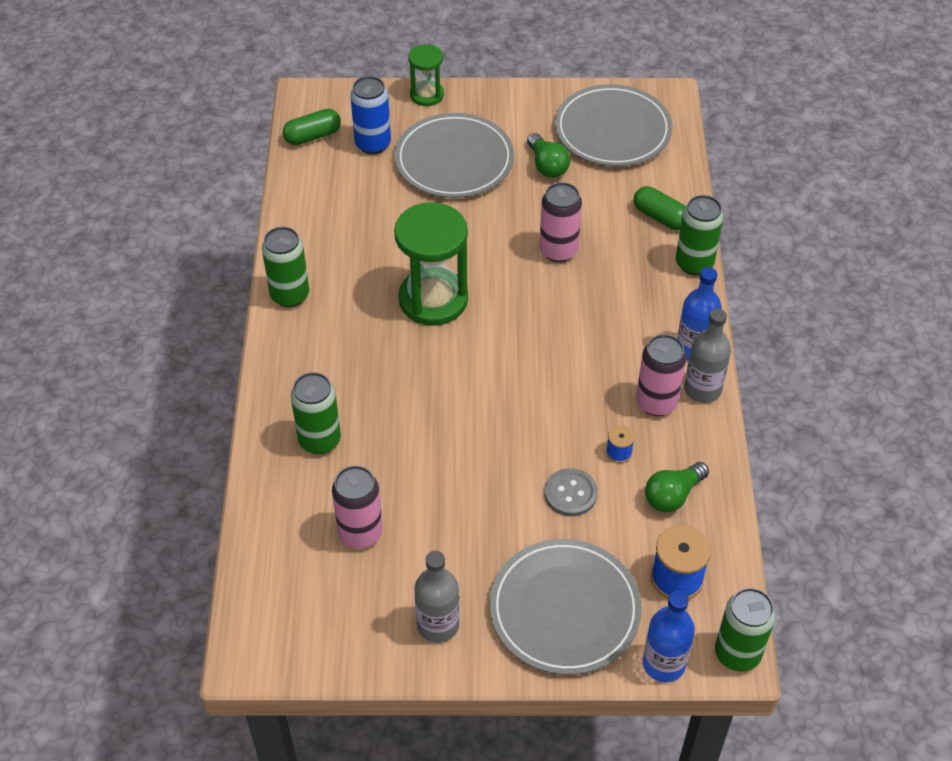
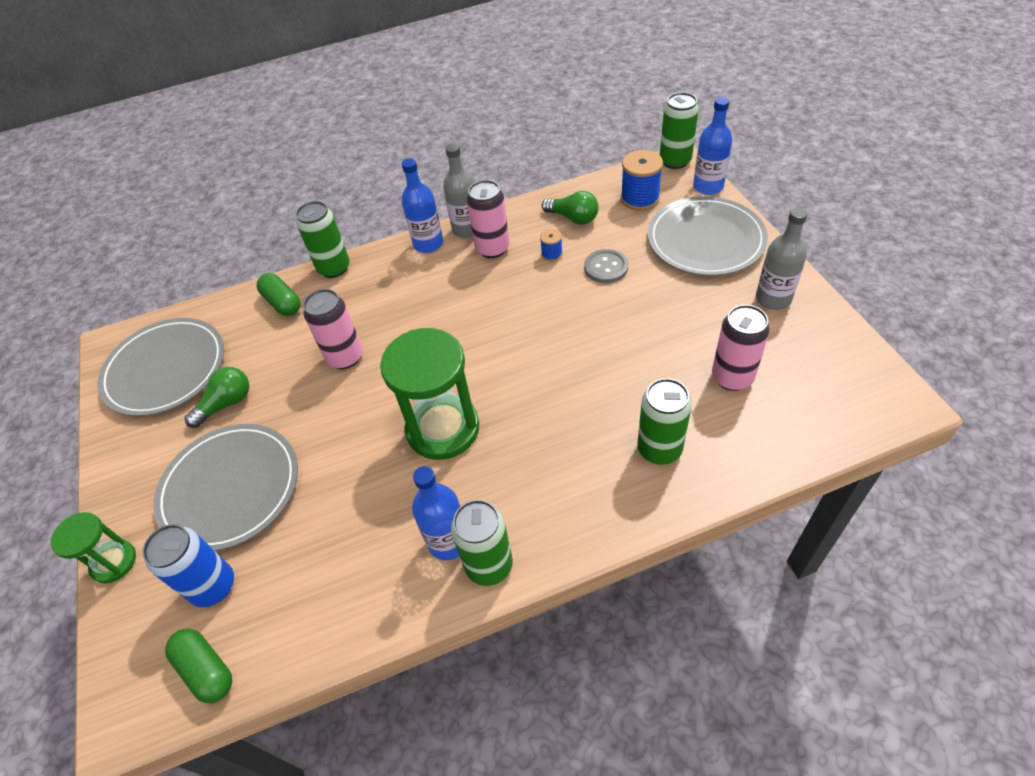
camera: 105 degrees left, 0 degrees up
(324, 277) = (448, 541): none -> blue bottle
(660, 217) = (282, 303): green capsule -> green capsule turned 60 degrees counterclockwise

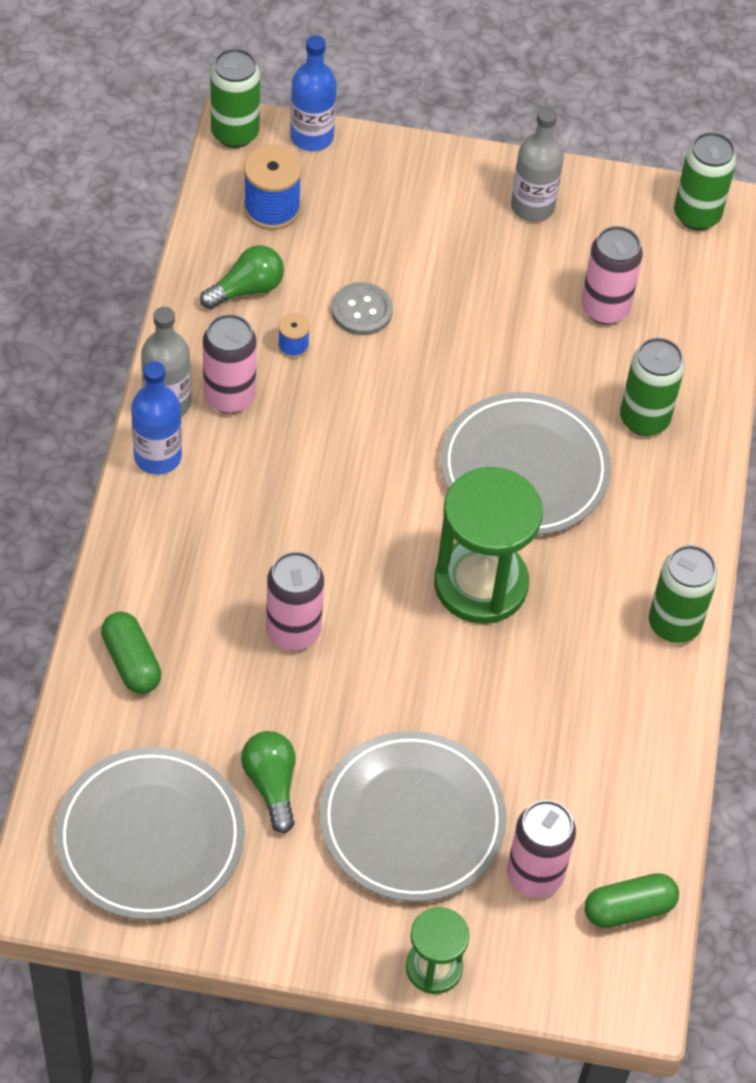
camera: 70 degrees left, 5 degrees up
(213, 586) = (534, 875): blue can -> pink can
(282, 303) = (131, 662): green capsule -> green capsule turned 75 degrees clockwise
(334, 268) = (111, 578): green can -> green can (697, 215)
(448, 541) = (625, 644): blue bottle -> none
(705, 240) = (398, 199): grey plate -> grey plate (524, 469)

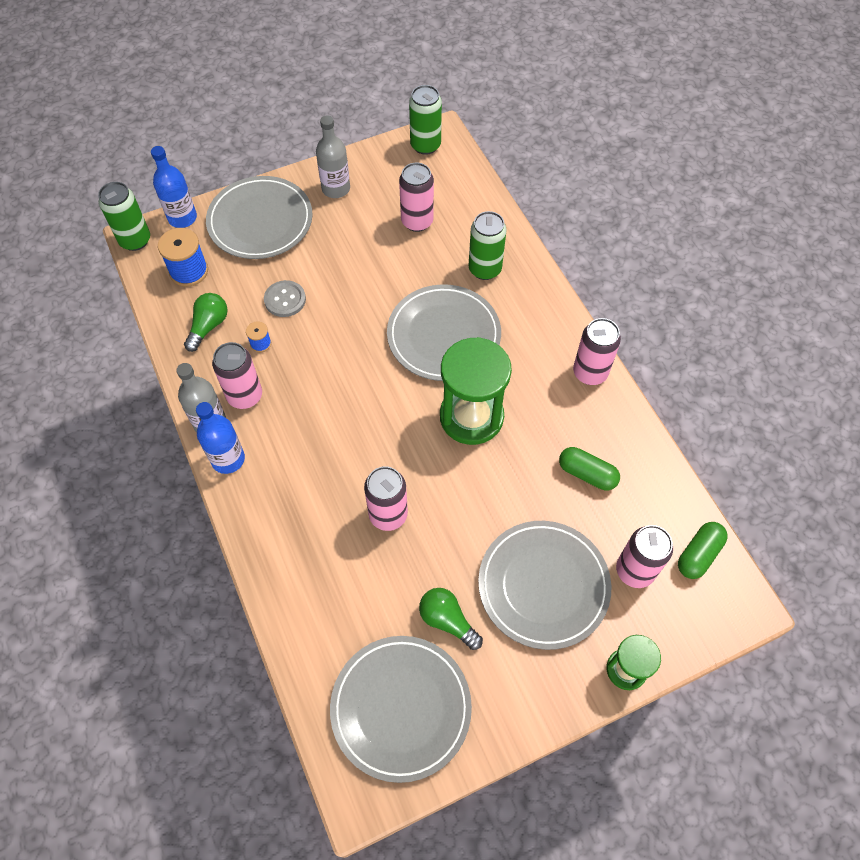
camera: 30 degrees left, 5 degrees up
(131, 662) = (306, 600): green capsule -> green capsule (587, 474)
(405, 195) = (260, 221): none -> grey plate
(674, 624) = (590, 373): green can -> pink can

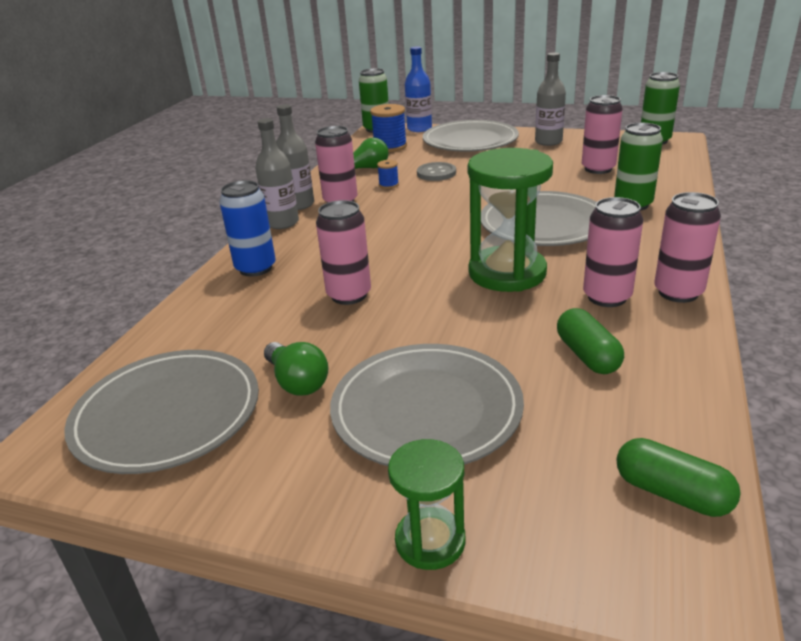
camera: 45 degrees right, 30 degrees down
(228, 459) = (282, 223): blue bottle -> grey bottle
(279, 532) = (255, 268): none -> blue can
(447, 620) = (297, 382): green light bulb -> green light bulb turned 150 degrees clockwise
(634, 570) = (555, 458): pink can -> pink can (607, 297)
(698, 554) = (672, 493): green capsule -> green capsule turned 45 degrees clockwise

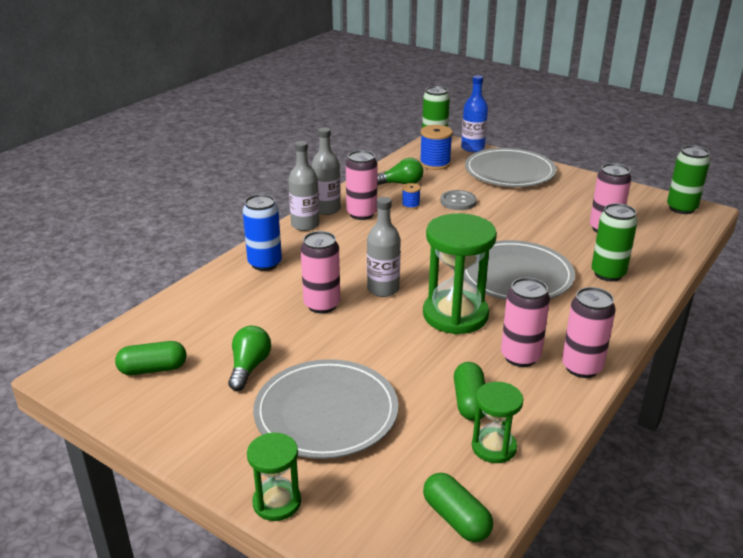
camera: 15 degrees right, 0 degrees up
(167, 414) = (153, 369): grey plate -> green capsule
(297, 382) = (249, 367): green light bulb -> green light bulb turned 150 degrees counterclockwise
(548, 142) = (580, 188): grey bottle -> grey bottle (383, 289)
(651, 397) = (494, 447): none -> green hourglass

